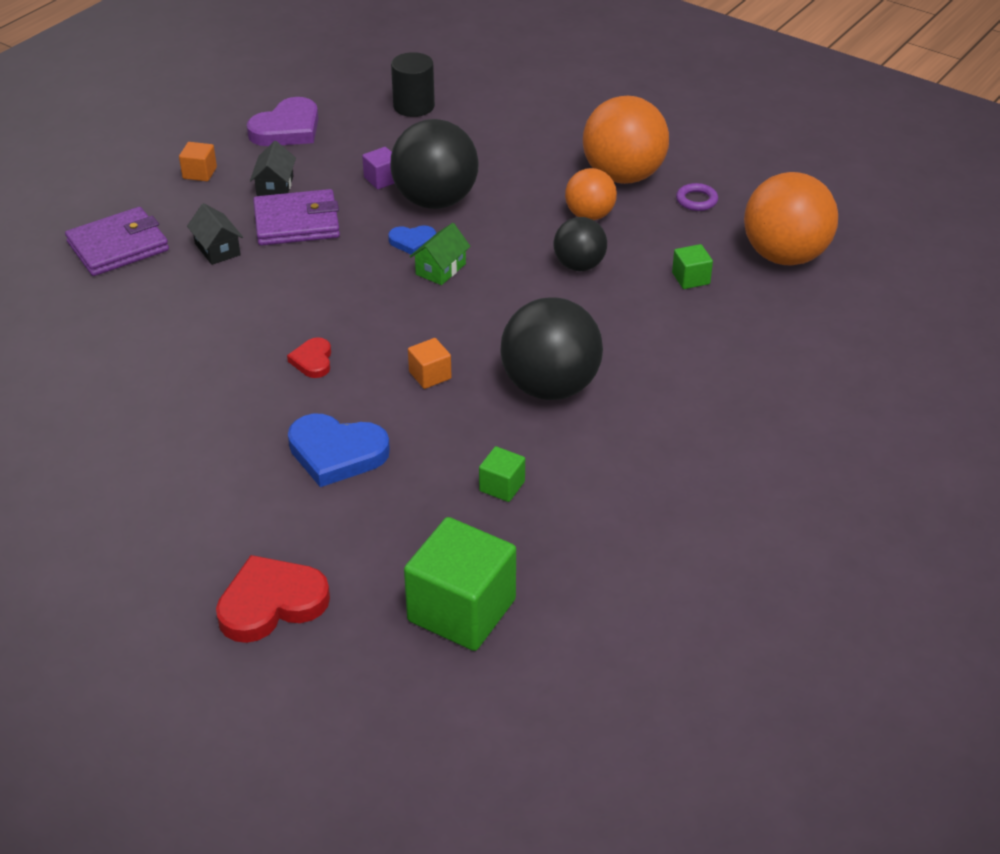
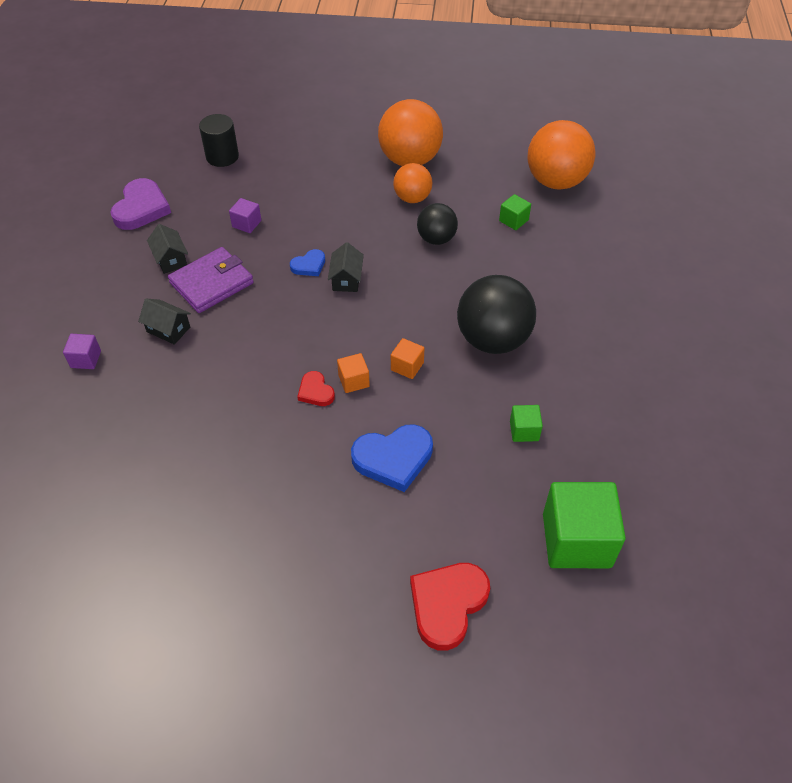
camera: 30 degrees left, 10 degrees up
(118, 246) = (86, 359): purple wallet -> purple cube
(199, 173) = (101, 270): orange cube -> orange cube (353, 381)
(435, 200) = (299, 226): black ball -> none
(440, 269) = (346, 279): green house -> black house
(696, 200) = (470, 161): purple ring -> none

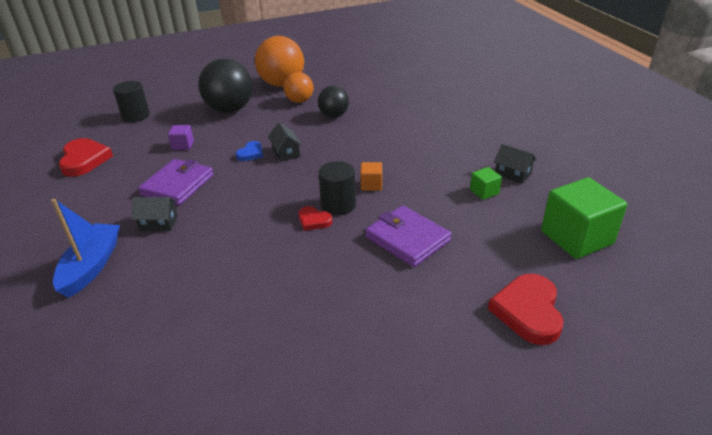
camera: 25 degrees left, 15 degrees down
(86, 359) = (91, 266): purple cube -> blue boat
(141, 208) = (84, 160): purple heart -> red heart
(171, 259) = (131, 181): black house -> black house (513, 174)
(353, 381) = (338, 205): orange cube -> black cylinder
(393, 459) = (407, 239): blue heart -> purple wallet
(492, 340) = (418, 153): black ball -> black ball (230, 109)
(513, 220) = (378, 94): green cube -> none
(556, 181) = (388, 70): orange ball -> none

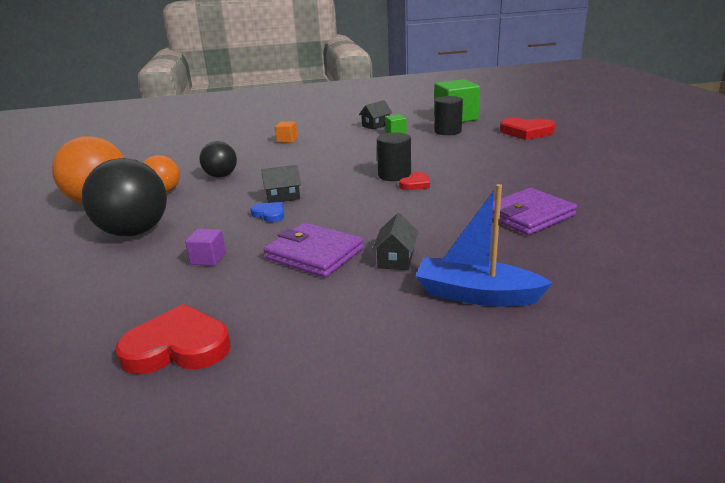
camera: 80 degrees left, 10 degrees down
(136, 116) = (55, 311): black cylinder -> black cylinder (447, 131)
(371, 184) = (367, 164): orange cube -> orange cube (287, 140)
(407, 239) = (449, 155): purple wallet -> purple wallet (528, 215)

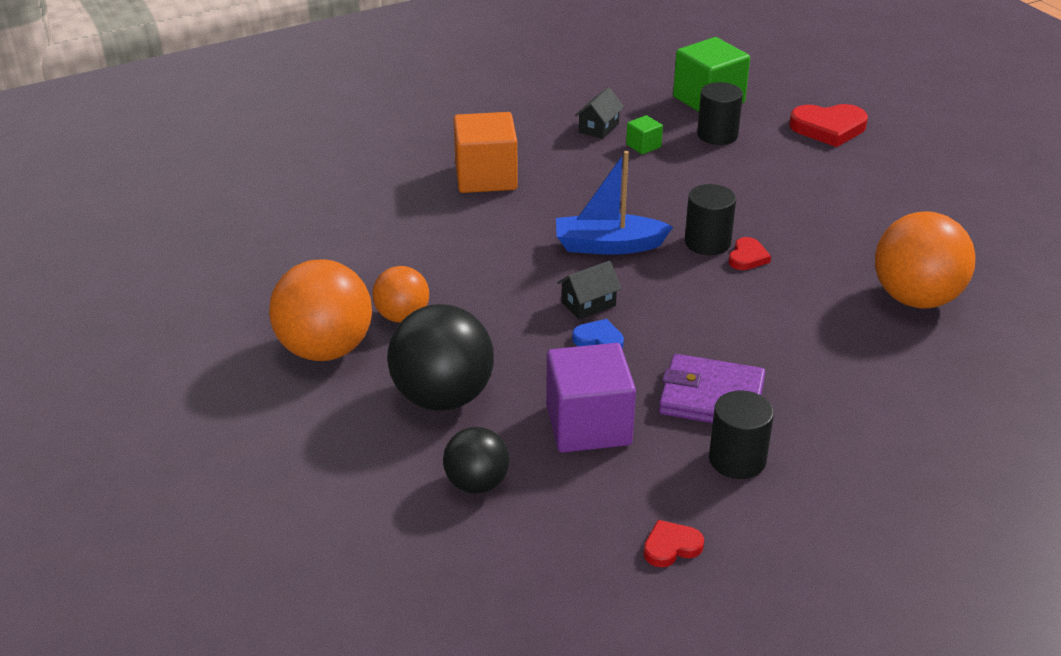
camera: 20 degrees left, 10 degrees up
(177, 347) = (671, 547): red heart -> red heart, size x0.54
(208, 258) = (588, 425): purple cube -> purple cube, size x2.16
(221, 176) = (457, 272): black ball -> black ball (477, 483)
(287, 140) = (486, 177): orange cube -> orange cube, size x2.16
(294, 295) = (737, 459): none -> black cylinder
(396, 259) = (810, 390): black house -> none
(476, 295) = (924, 425): blue boat -> blue boat (608, 246)
(528, 215) = (915, 298): purple wallet -> orange ball

